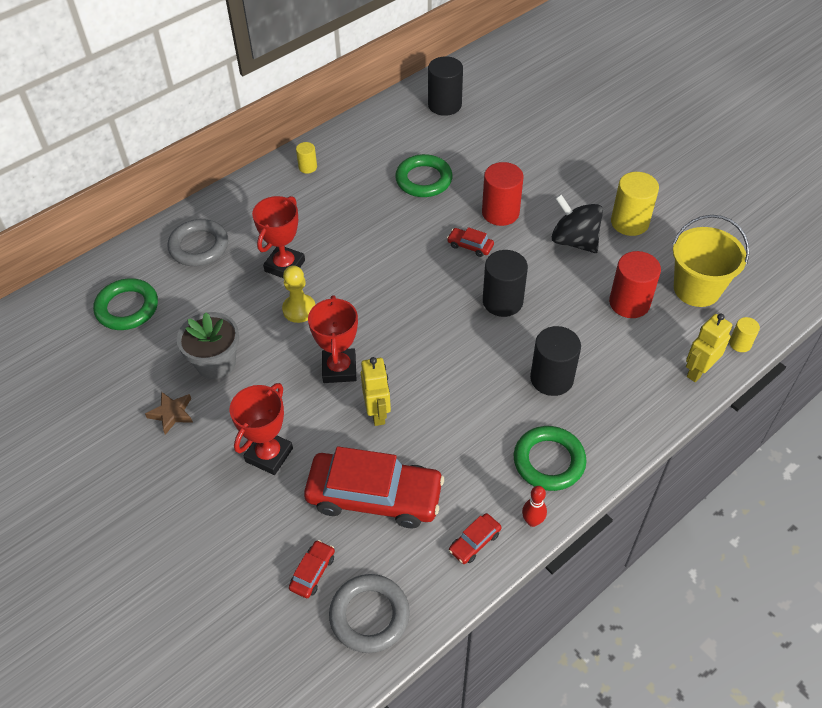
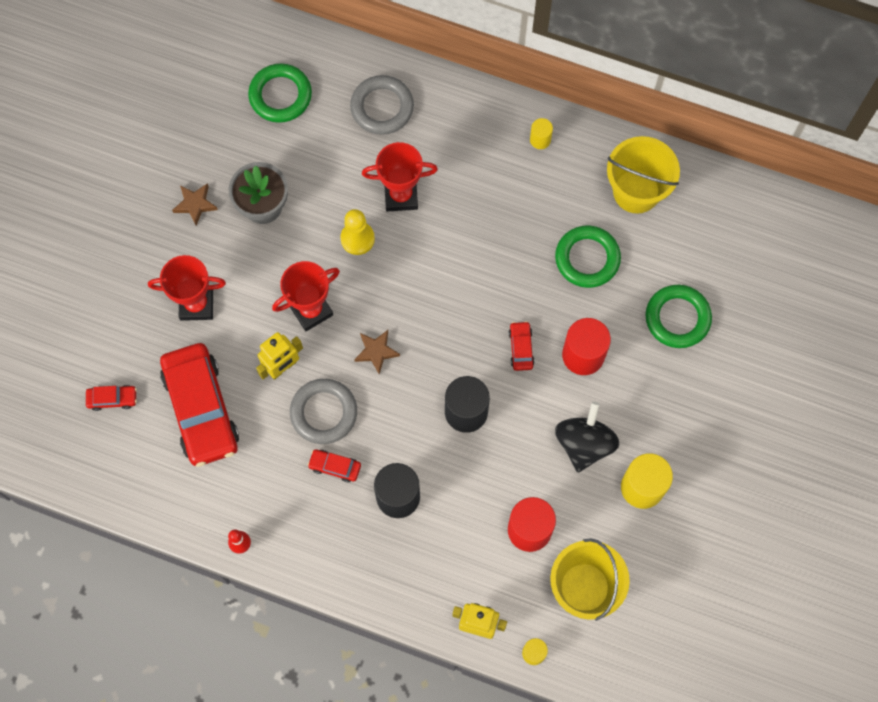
camera: 60 degrees right, 20 degrees up
(369, 615) = (98, 460): grey ring -> grey ring (324, 413)
(391, 134) = (636, 191): none -> yellow bucket
(409, 338) = (376, 351): none -> brown star
(444, 105) = (715, 220): black cylinder -> none
(474, 542) = (199, 508): red car -> red car (335, 466)
(549, 461) = (307, 533): green ring -> green ring (677, 318)

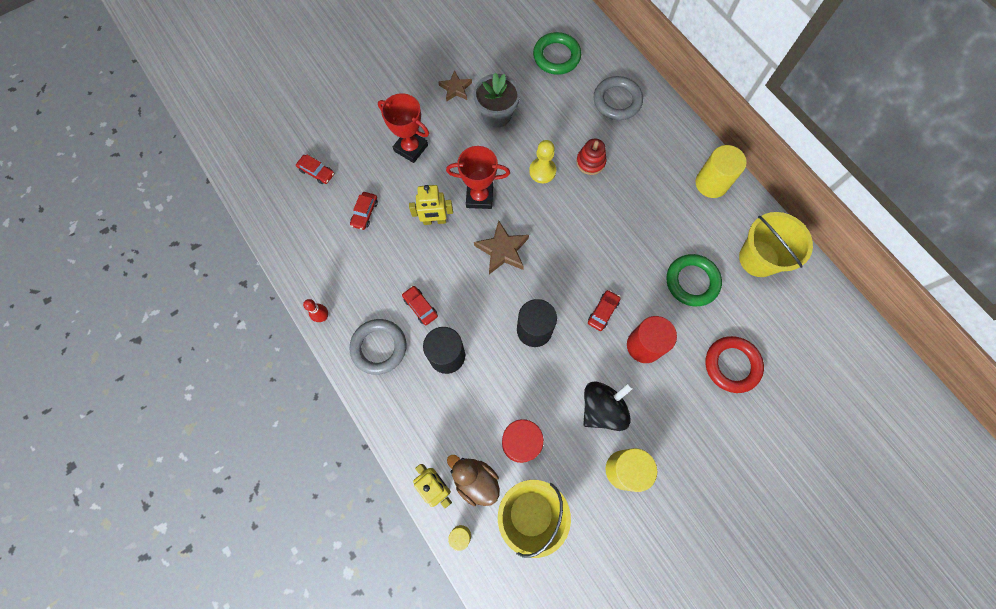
camera: 35 degrees right, 0 degrees up
(201, 409) = (365, 213): red car -> red car, size x0.42
(324, 413) = (439, 267): grey ring -> grey ring (379, 347)
(376, 351) = (502, 250): brown star -> brown star, size x1.51
(401, 196) = (590, 162): red trophy -> red stacking toy
(511, 594) = (475, 480): none -> brown duck
(540, 140) = (711, 183): yellow cylinder -> yellow cylinder, size x1.93
(677, 318) = (732, 365): green ring -> red ring

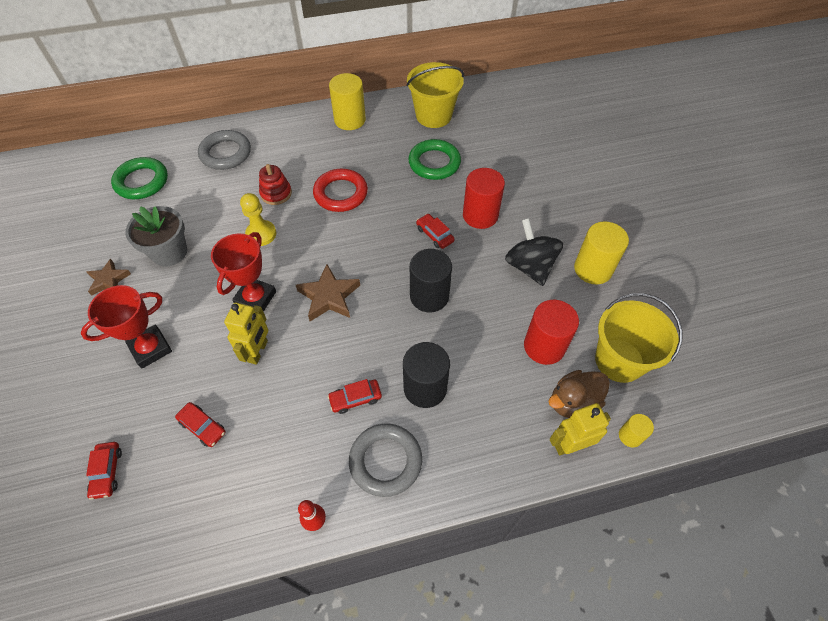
camera: 70 degrees left, 15 degrees down
(316, 172) = (107, 472): red car -> red car turned 120 degrees clockwise
(732, 365) = (520, 163): red ring -> red ring (341, 193)

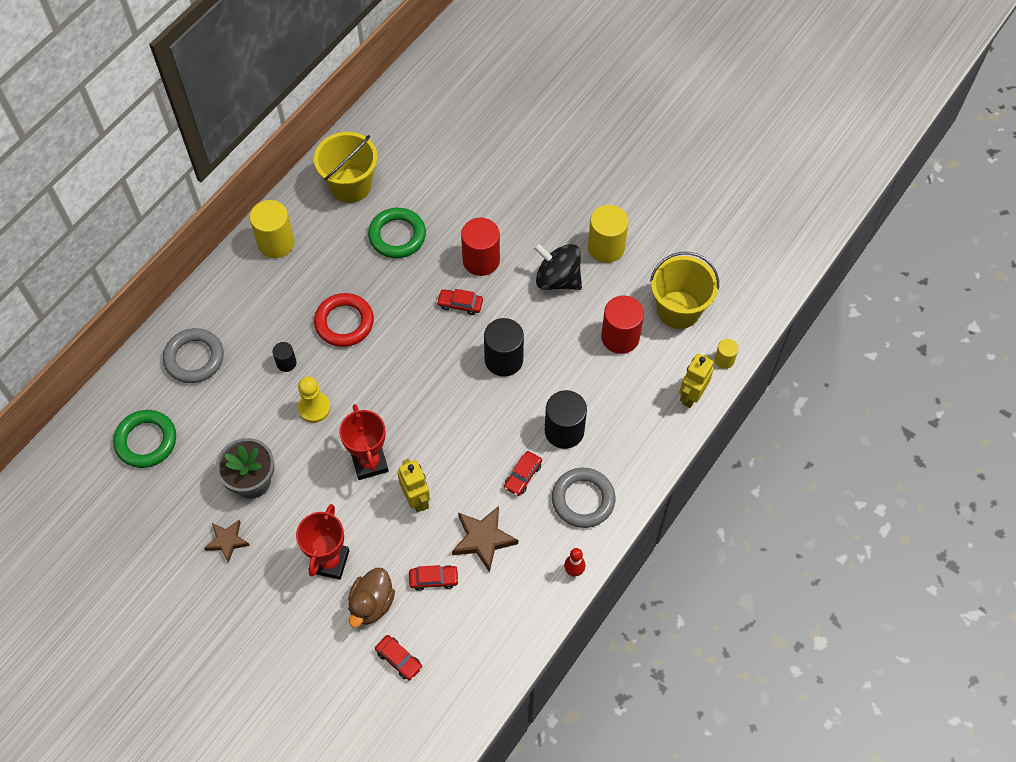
camera: 40 degrees left, 5 degrees up
(276, 193) = (286, 363): red stacking toy -> black cylinder
(329, 296) = (426, 417): brown star -> brown star (483, 539)
(573, 402) = (671, 364): brown duck -> brown duck (371, 604)

